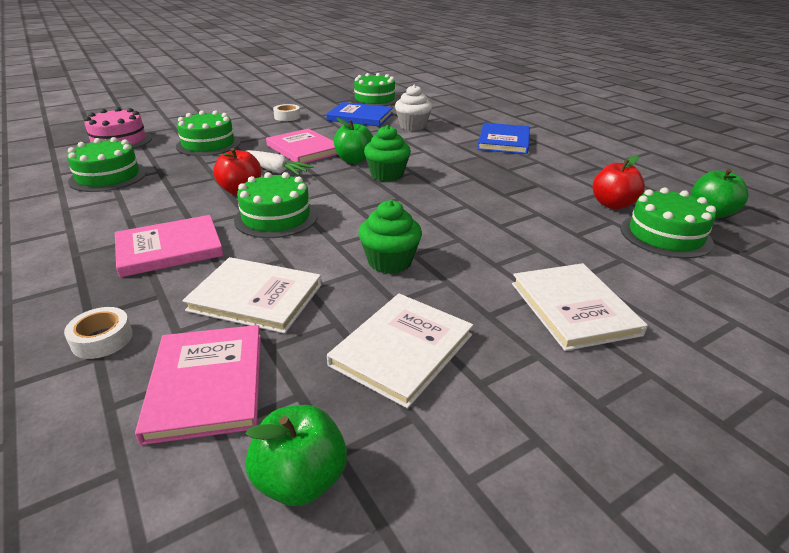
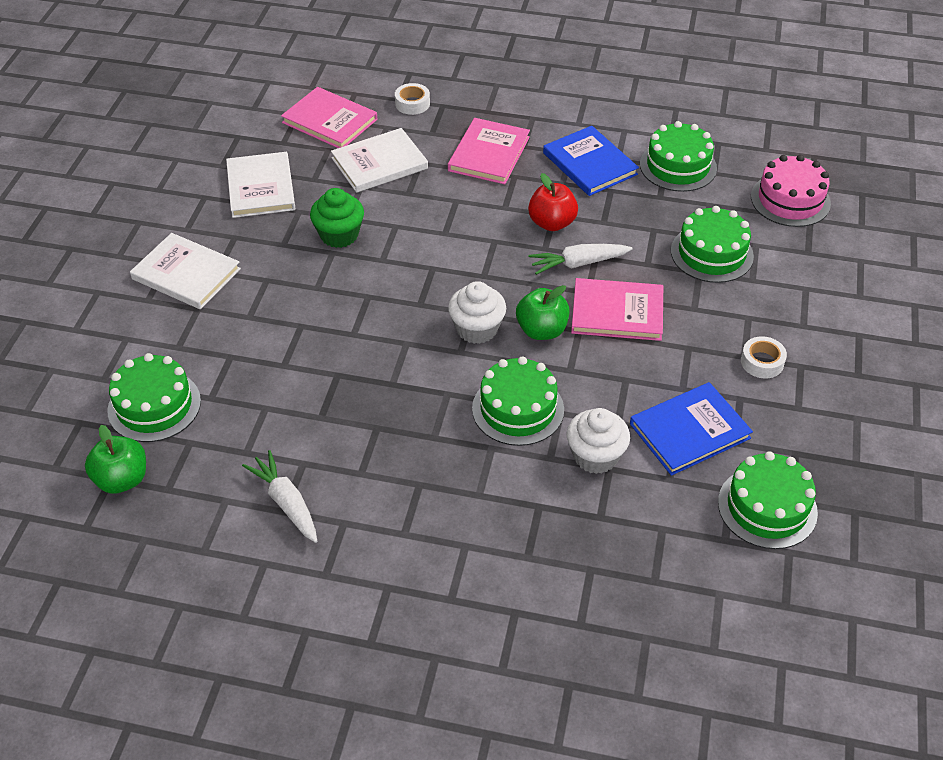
camera: 135 degrees right, 15 degrees up
(276, 217) = (475, 218): green cake -> green cake (518, 409)
(301, 479) = (241, 122): green apple -> none
(387, 174) = (477, 329): green cupcake -> white cupcake
(504, 141) = (445, 500): blue book -> blue book (589, 164)
(595, 168) = (286, 503): none -> white carrot
(612, 204) = (225, 428): red apple -> none

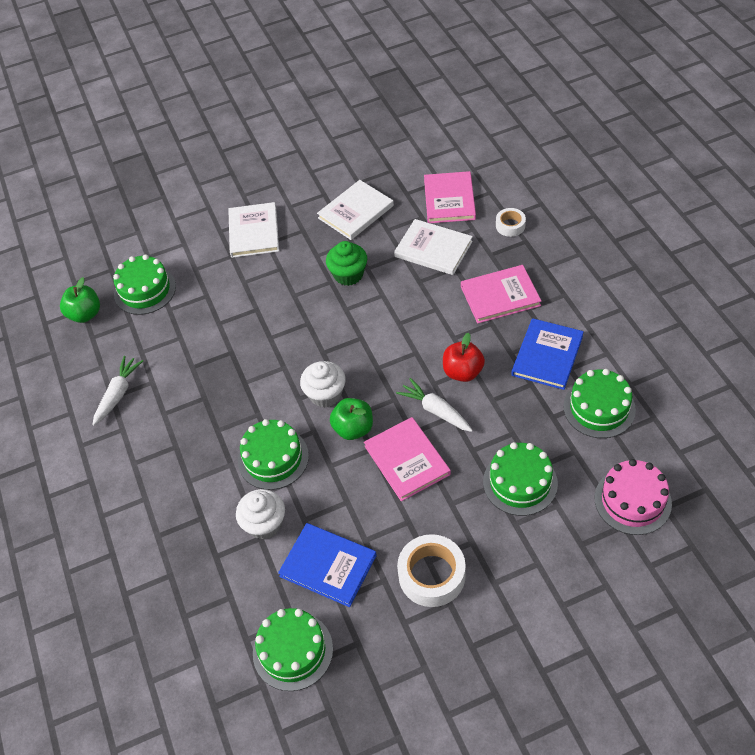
camera: 60 degrees right, 5 degrees up
(762, 362) = (432, 575): white tape -> white tape, size x1.79

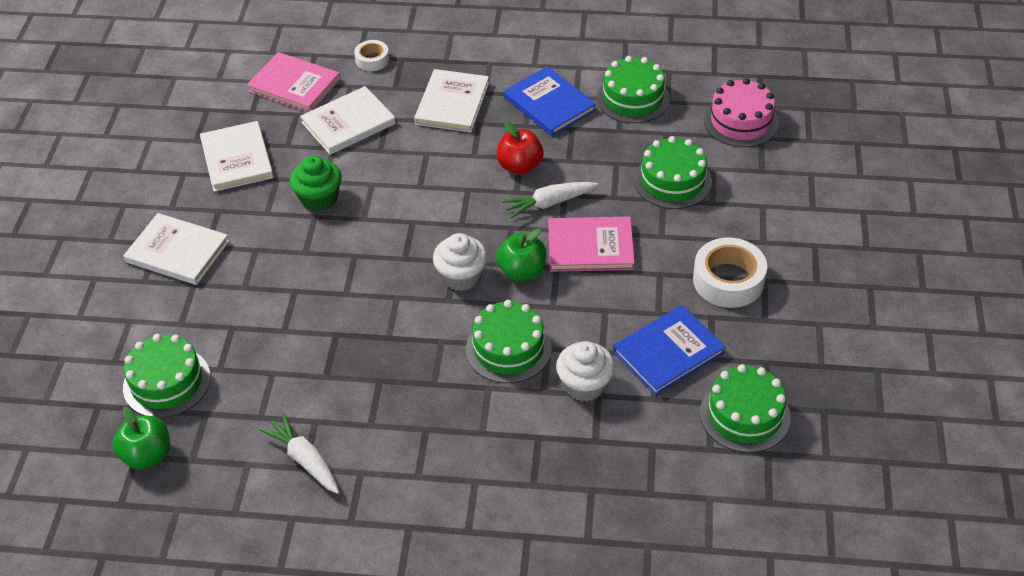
camera: 65 degrees left, 5 degrees down
(500, 296) = (452, 103): pink book -> white book

